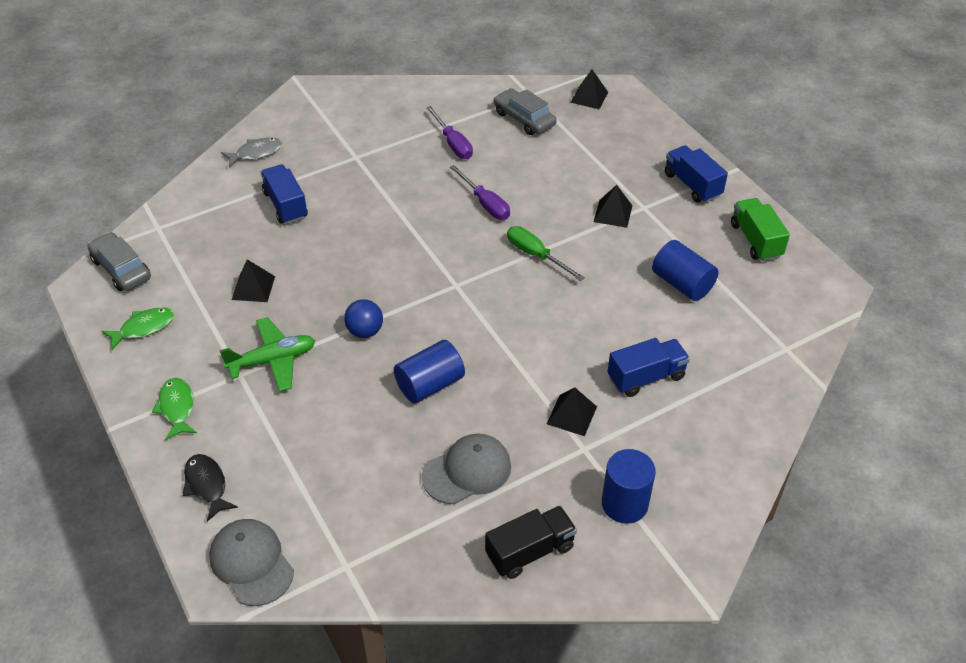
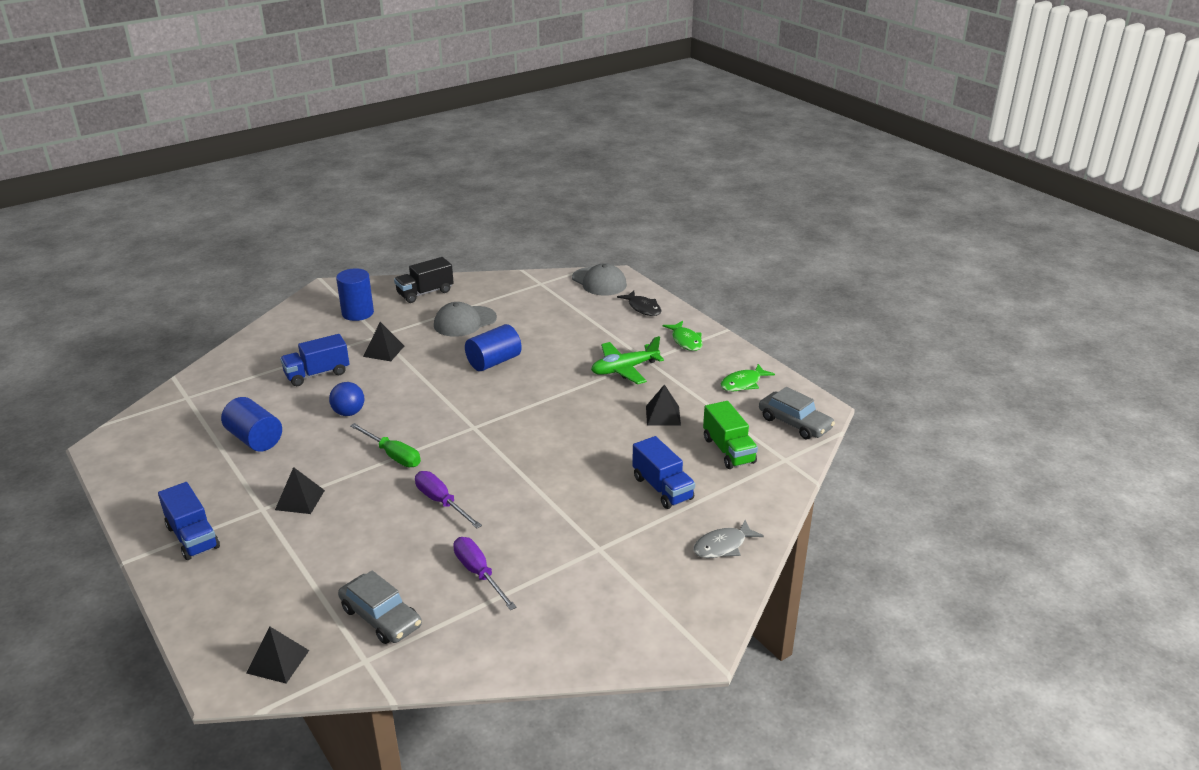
camera: 175 degrees right, 15 degrees down
(365, 331) = (552, 390): blue ball -> blue ball (349, 413)
(755, 240) = (156, 481): green truck -> green truck (728, 450)

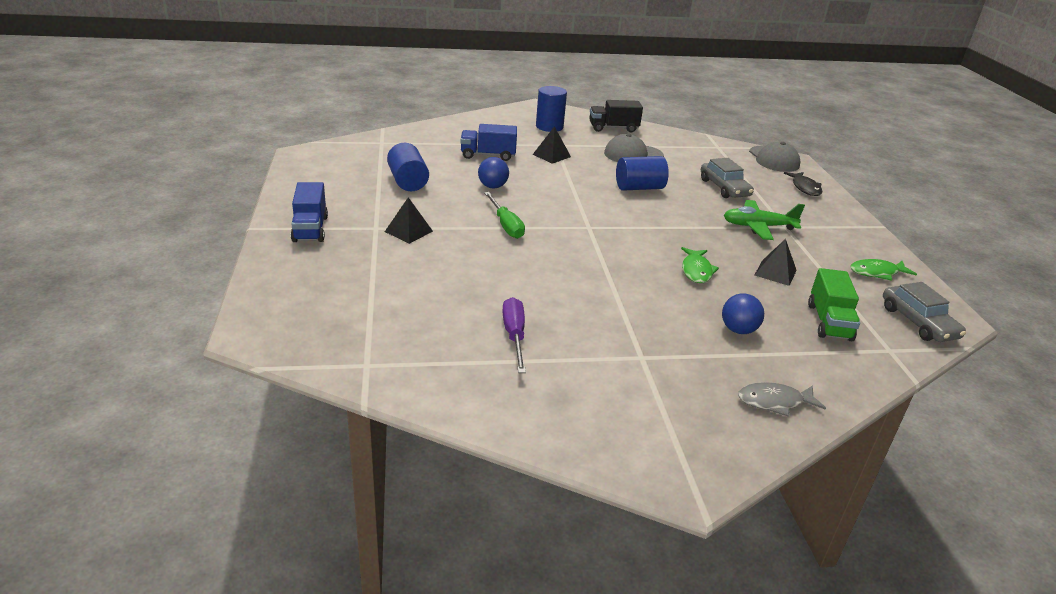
camera: 25 degrees right, 0 degrees up
(278, 661) = (298, 337): black pyramid -> none
(381, 617) = (405, 337): grey car -> grey car (724, 188)
(441, 502) = (521, 271): purple screwdriver -> none
(662, 488) = (738, 330): blue truck -> blue ball
(685, 341) = (834, 223): green fish -> green fish (696, 271)

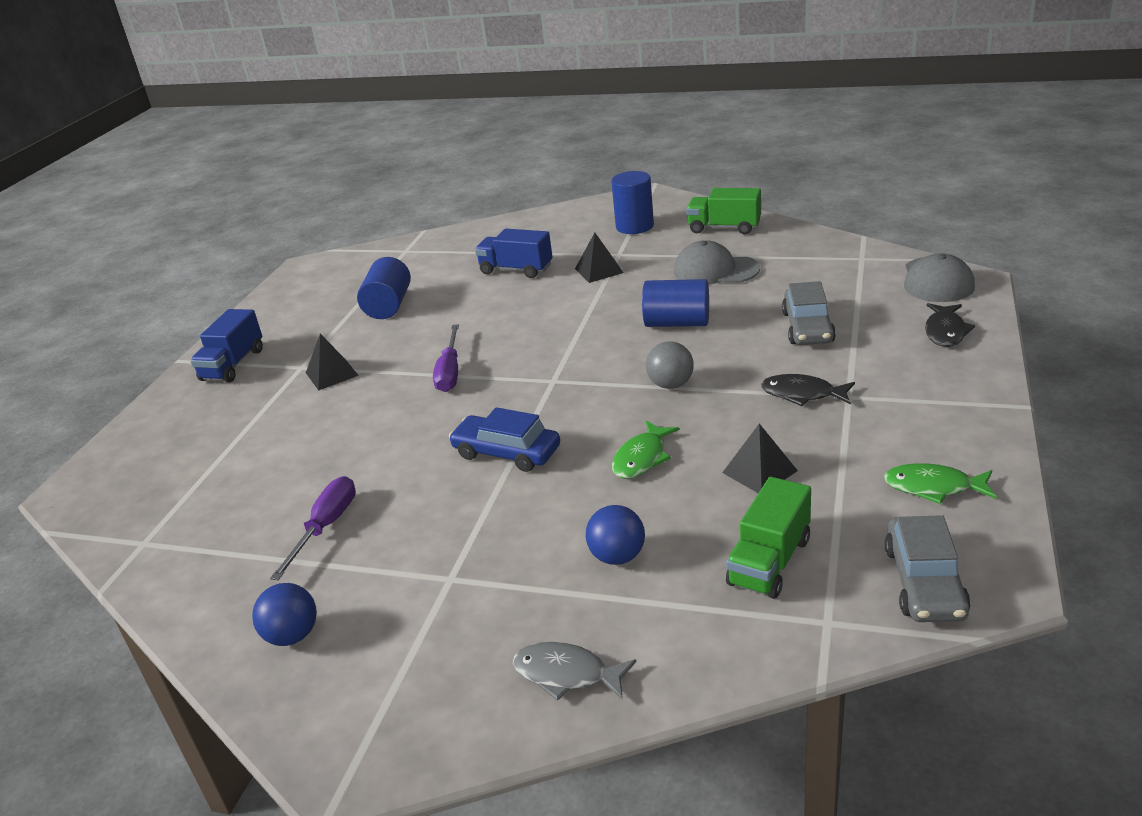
camera: 30 degrees right, 0 degrees up
(492, 186) = (482, 315): blue ball -> blue ball (292, 636)
(506, 225) = (450, 372): green screwdriver -> purple screwdriver
(601, 274) = (507, 452): none -> blue car
(613, 128) = (724, 228): black truck -> green truck
(672, 225) = (671, 385): none -> grey ball
(758, 227) = (802, 394): green plane -> black fish

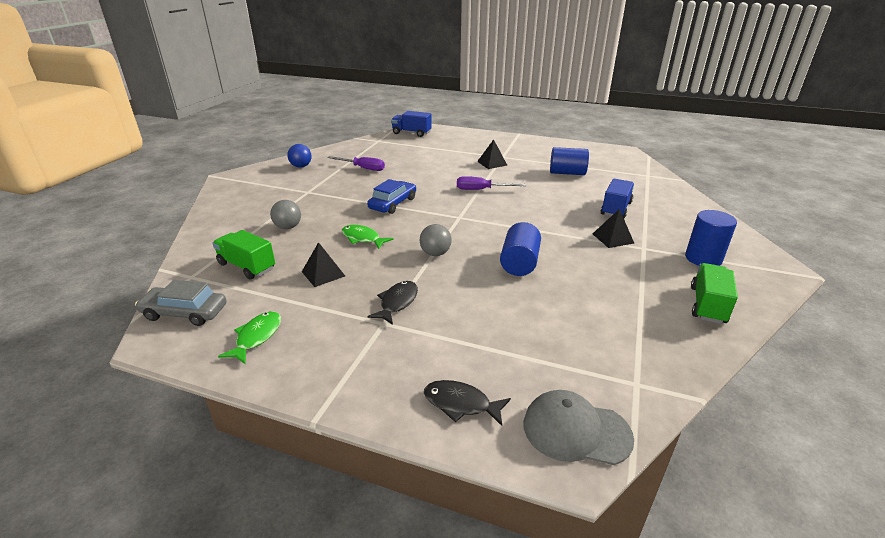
camera: 90 degrees right, 0 degrees up
(233, 365) = (510, 143): blue truck -> blue truck (411, 133)
(567, 674) = (228, 213): grey fish -> none
(617, 556) = (288, 227): blue ball -> grey ball
(715, 270) = (610, 289): grey cap -> none
(807, 327) = (495, 321): grey car -> none

